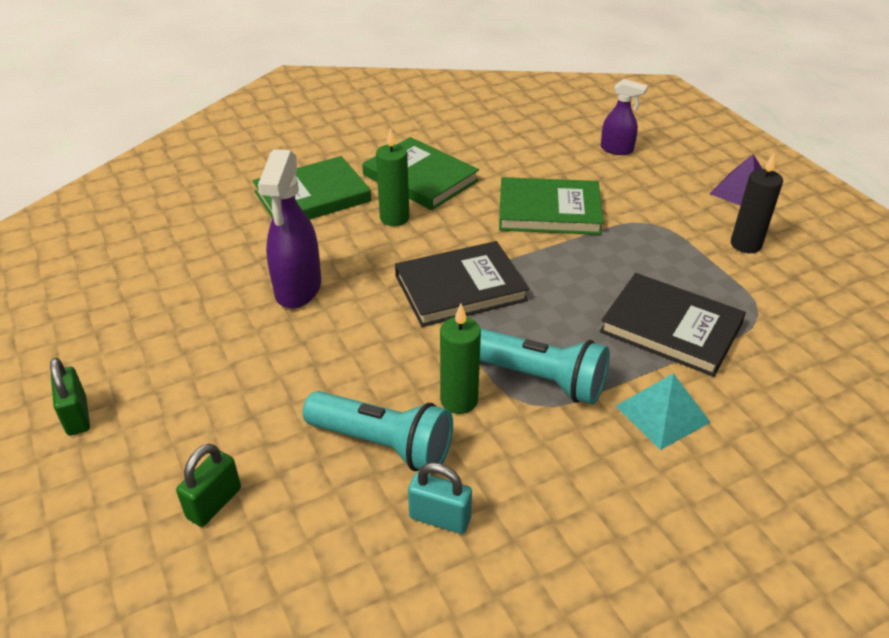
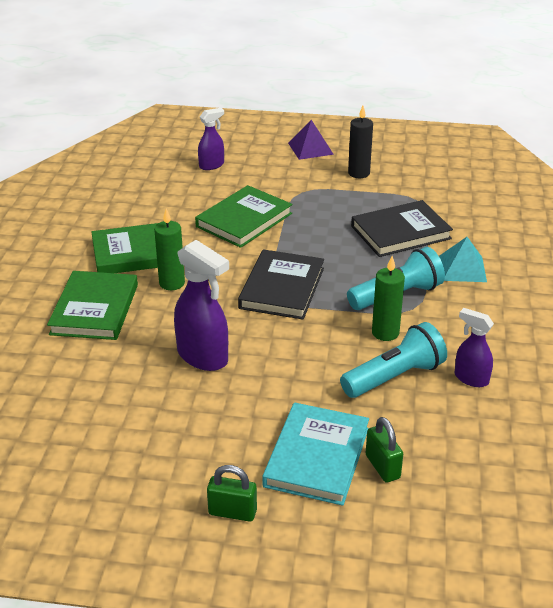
camera: 55 degrees left, 5 degrees down
(197, 440) = (317, 457): none -> turquoise book
(440, 518) = (471, 378): turquoise padlock -> purple spray bottle

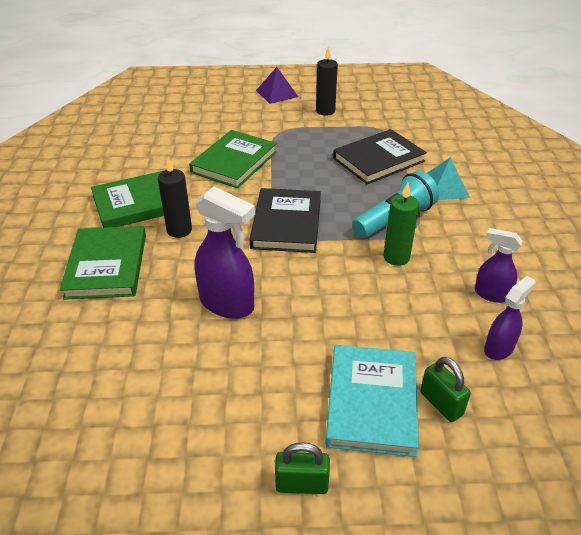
camera: 10 degrees left, 5 degrees up
(172, 283) = (179, 230): green candle -> black candle
(212, 165) = (192, 115): purple spray bottle -> purple spray bottle (499, 348)
(394, 377) = (420, 302): turquoise flashlight -> none

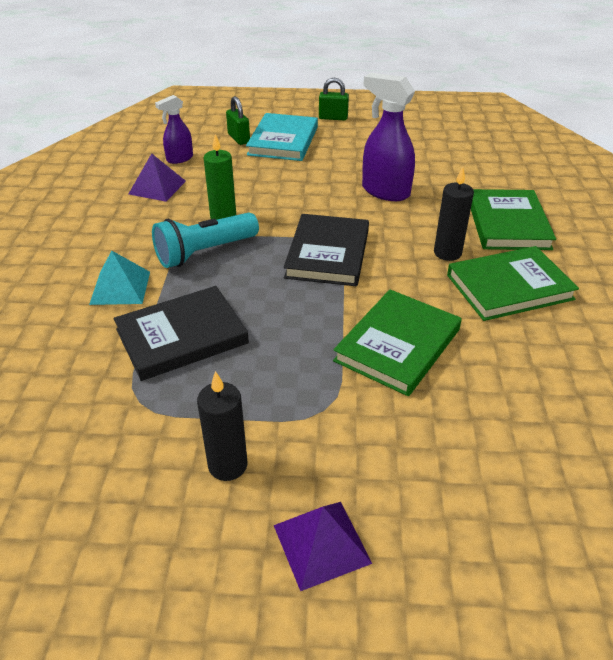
camera: 175 degrees left, 0 degrees up
(491, 294) = (157, 187): purple spray bottle -> purple pyramid

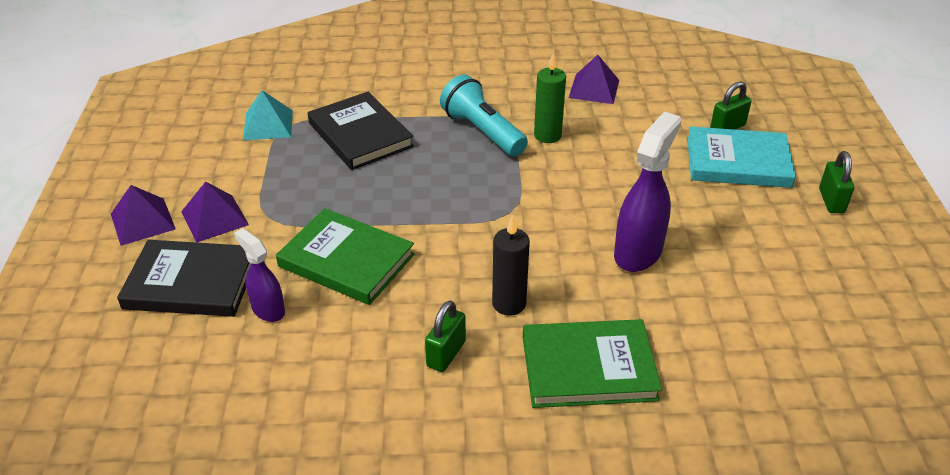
camera: 85 degrees right, 0 degrees up
(120, 287) = (424, 95): turquoise pyramid -> turquoise pyramid (268, 125)
(179, 159) = (659, 93): purple spray bottle -> purple spray bottle (268, 309)
(227, 465) = (219, 173): black candle -> none
(321, 461) = (214, 218): none -> purple pyramid
(327, 254) = (492, 210): black book -> black book (191, 283)
(509, 287) = (446, 354): green book -> green padlock

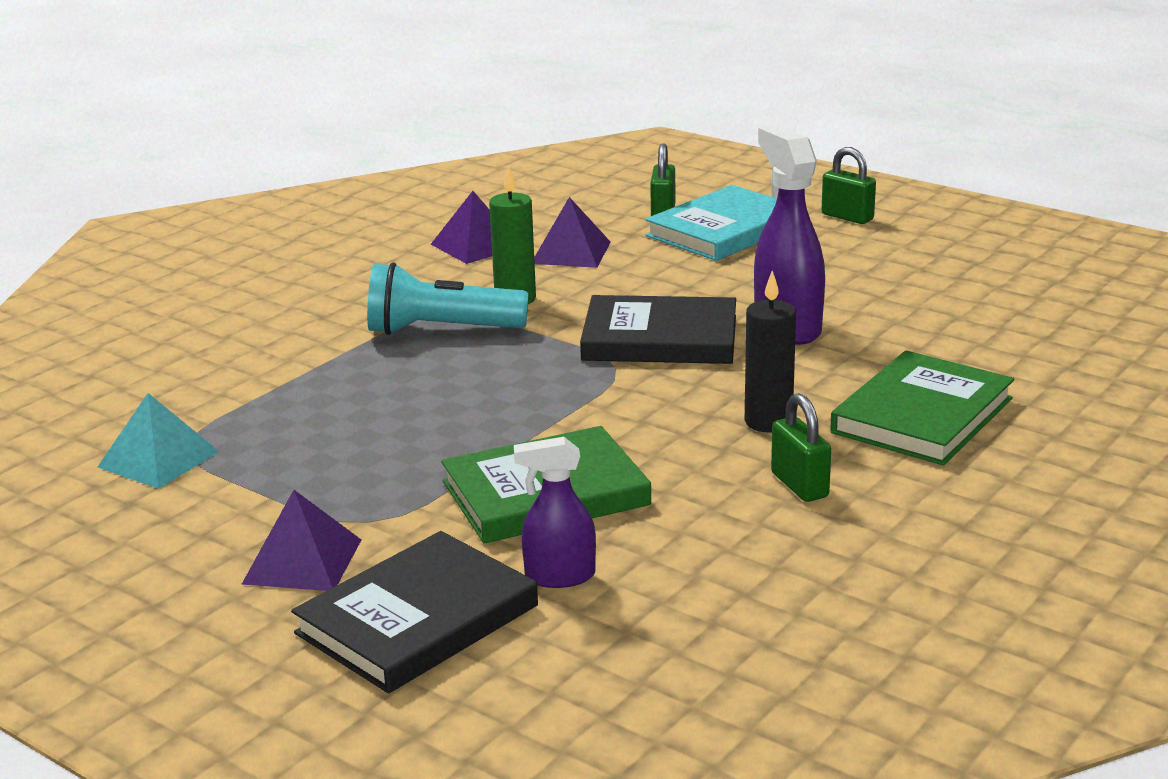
camera: 50 degrees left, 15 degrees down
(142, 221) = (209, 622): purple pyramid -> purple pyramid (571, 252)
(360, 135) = (305, 404): black book -> black book (660, 338)

